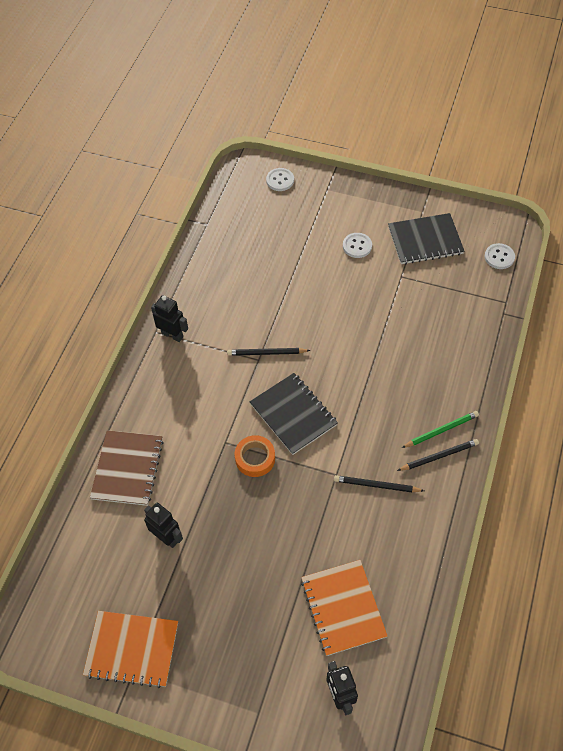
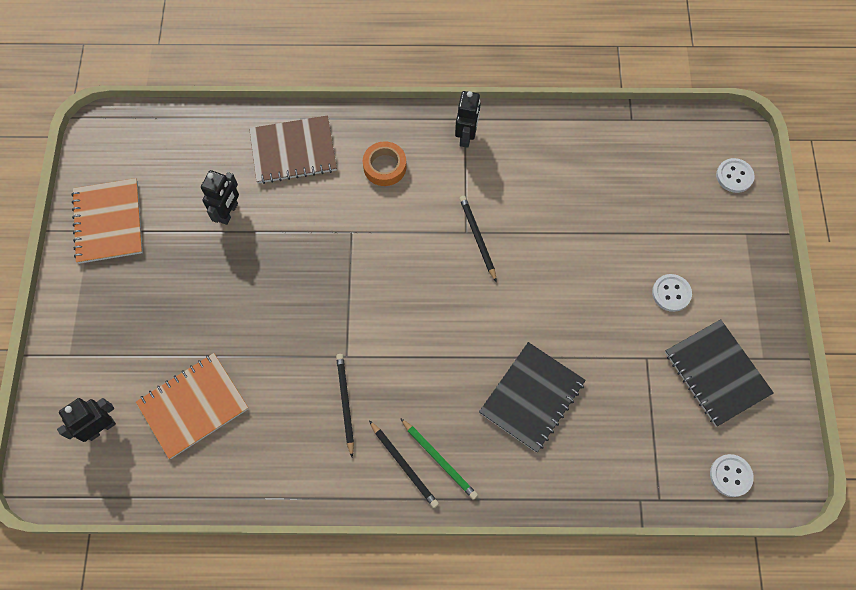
camera: 70 degrees right, 10 degrees up
(255, 458) = (341, 267): orange tape -> orange tape (385, 167)
(293, 414) = (407, 290): black notebook -> black notebook (532, 397)

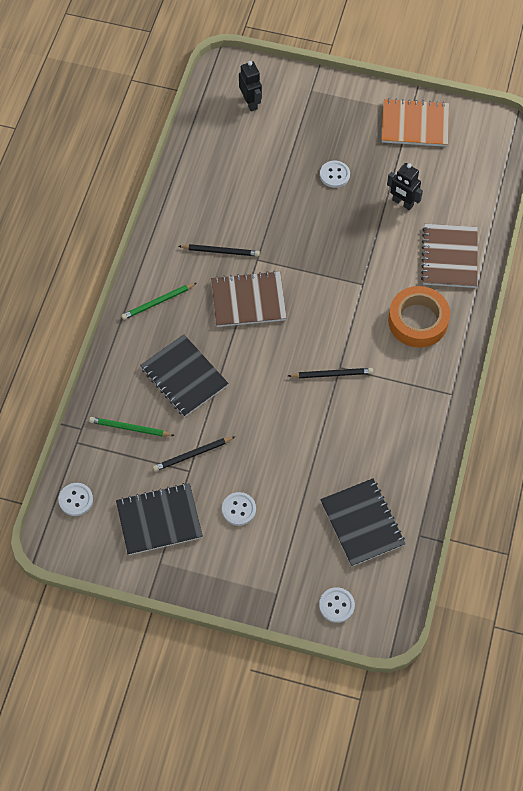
camera: 105 degrees right, 5 degrees down
(193, 406) = (249, 158): orange notebook -> none
(201, 296) = (334, 175): none -> white button
(385, 167) = (418, 321): orange tape -> orange tape, size x1.58
(404, 465) = (162, 279): black pencil -> black pencil (193, 455)
(407, 351) = (248, 300): none -> brown notebook
(466, 136) = (433, 391): black robot -> none
(619, 440) = (130, 428): none -> green pencil
(639, 172) = (362, 523): none -> black notebook

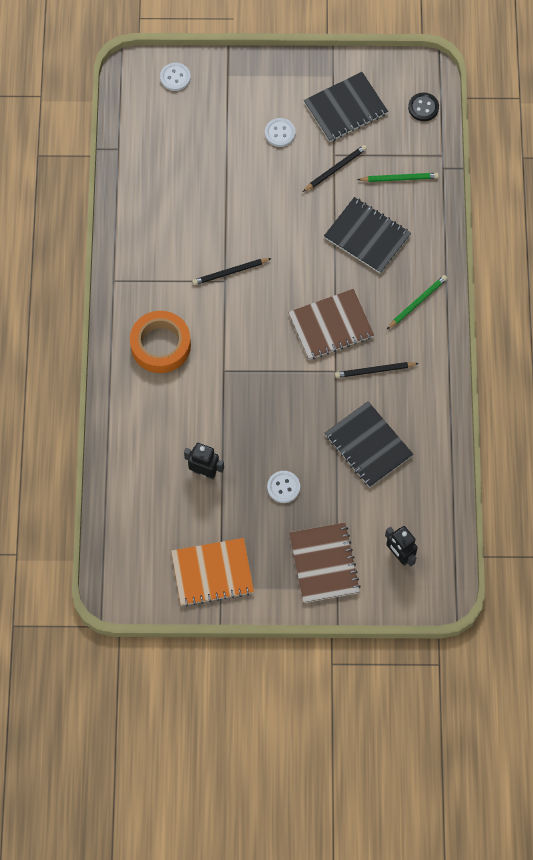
camera: 165 degrees right, 5 degrees up
(76, 500) = (423, 107): white button -> black button
(362, 523) = (169, 147): black notebook -> black notebook (368, 445)
(449, 257) = (143, 421): brown notebook -> brown notebook (324, 563)

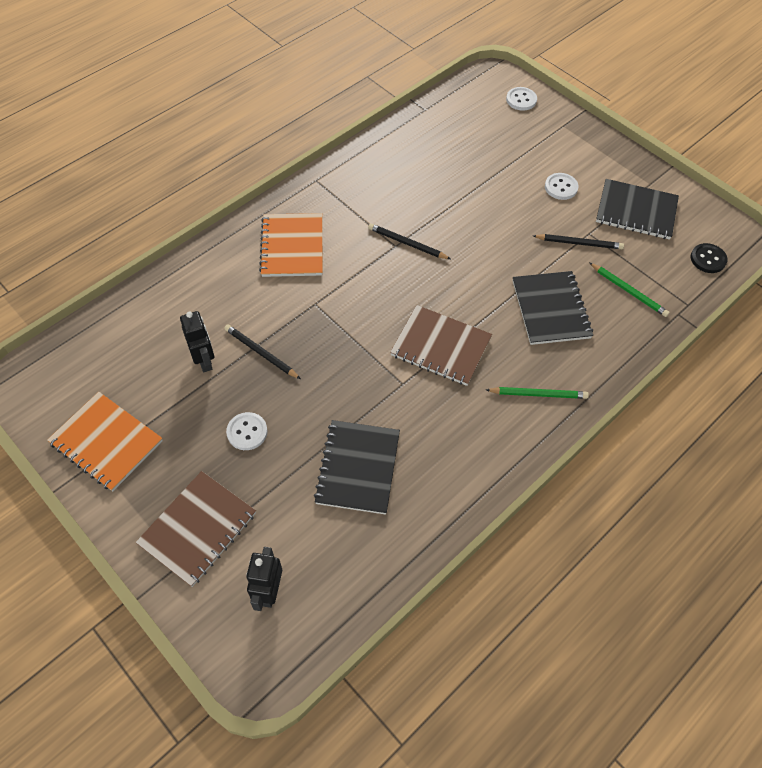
camera: 45 degrees right, 10 degrees down
(160, 345) = (292, 246): orange tape -> orange notebook
(374, 371) = (436, 413): black pencil -> black pencil (261, 353)

